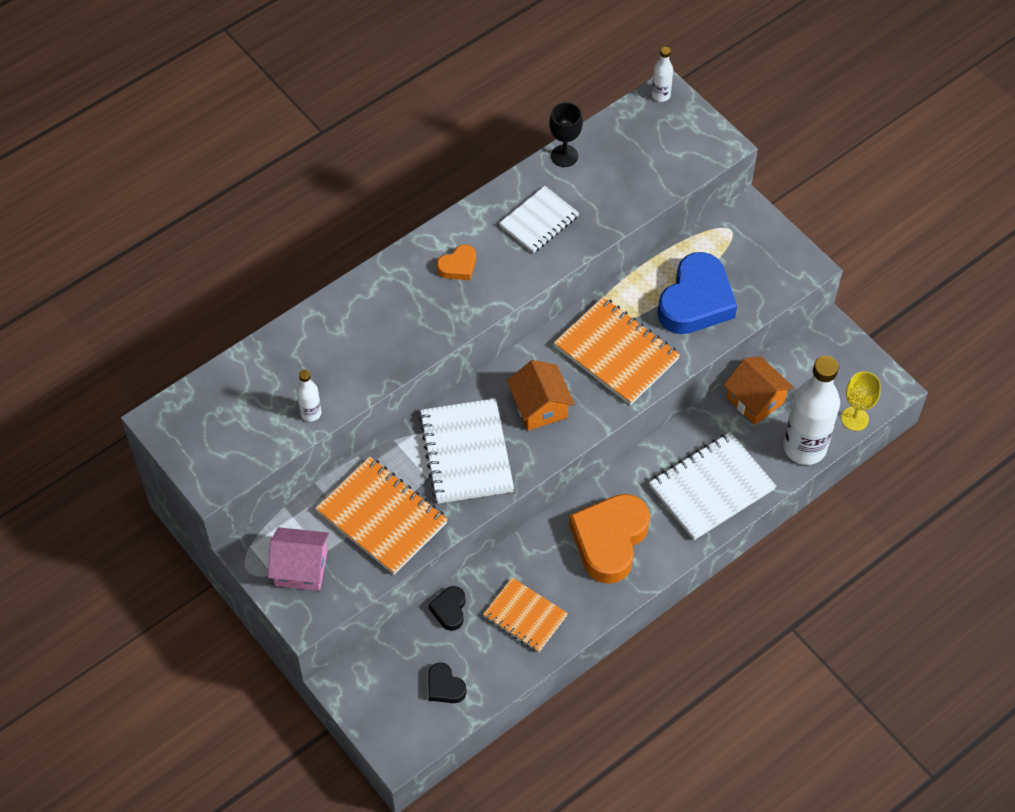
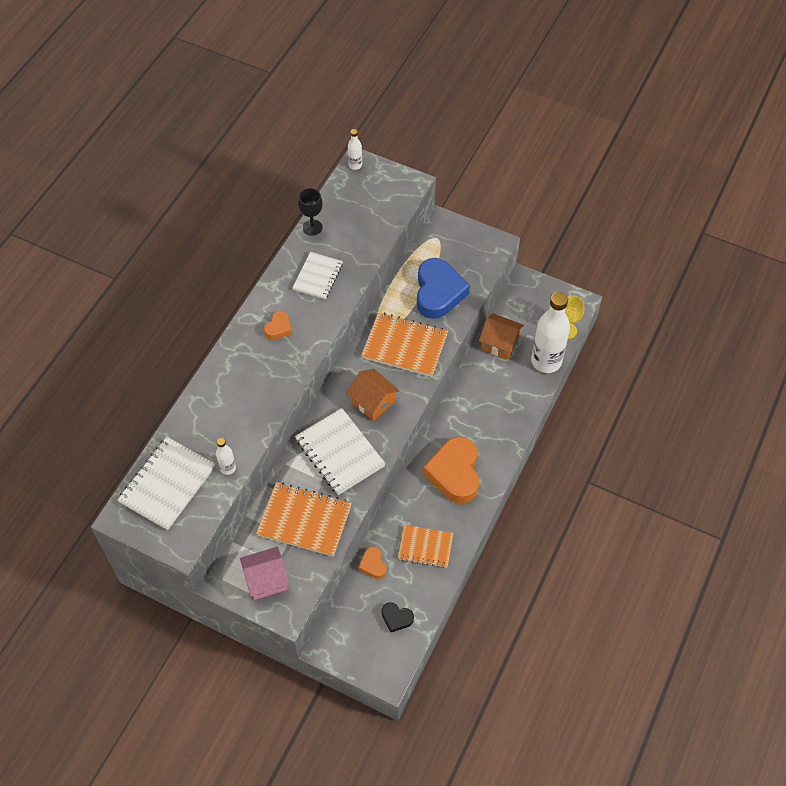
camera: 25 degrees left, 0 degrees up
(449, 610) = (373, 564): black heart -> orange heart
(711, 488) = (501, 411): white notebook -> white notebook (167, 484)

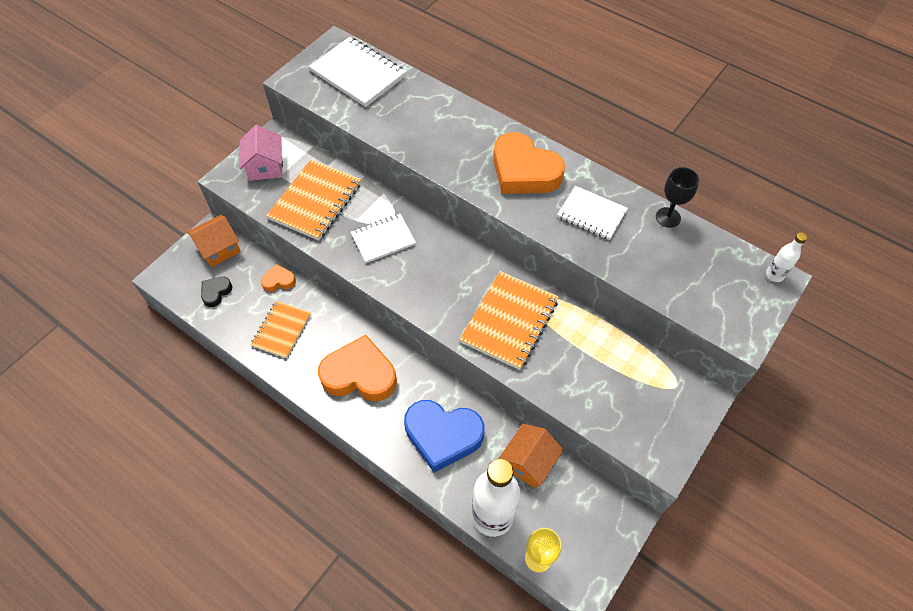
camera: 100 degrees right, 0 degrees up
(228, 468) = (361, 116): white bottle -> none
(278, 327) = (524, 171): orange heart -> orange heart, size x2.14
(340, 453) = (383, 239): white notebook -> white notebook, size x0.64
(373, 402) = (439, 278): orange house -> orange house (219, 249)
(438, 292) = (586, 372): blue heart -> blue heart (443, 436)

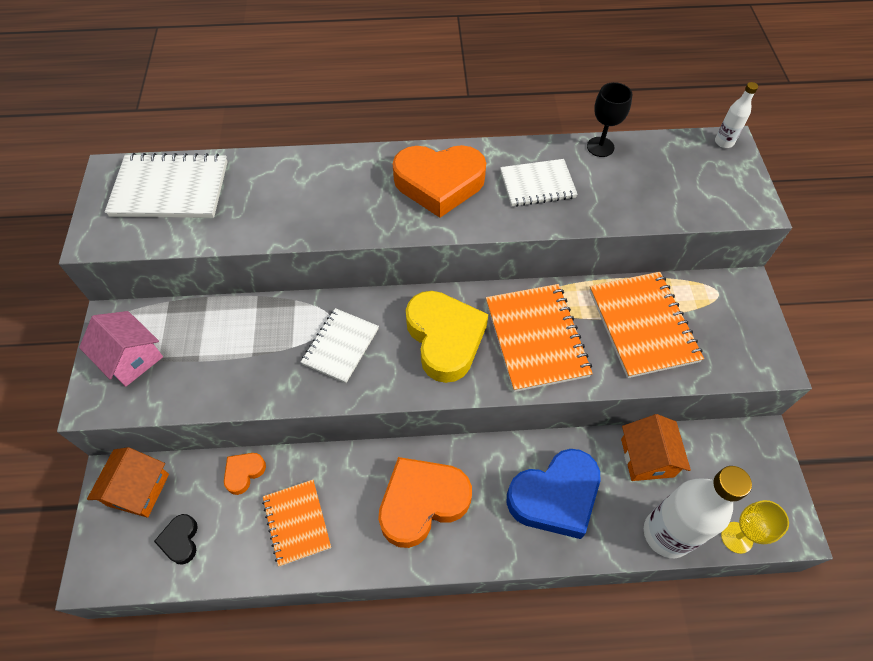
camera: 40 degrees left, 0 degrees up
(315, 201) = (228, 357): orange notebook -> orange notebook (642, 325)
(450, 279) = (445, 339): none -> yellow heart

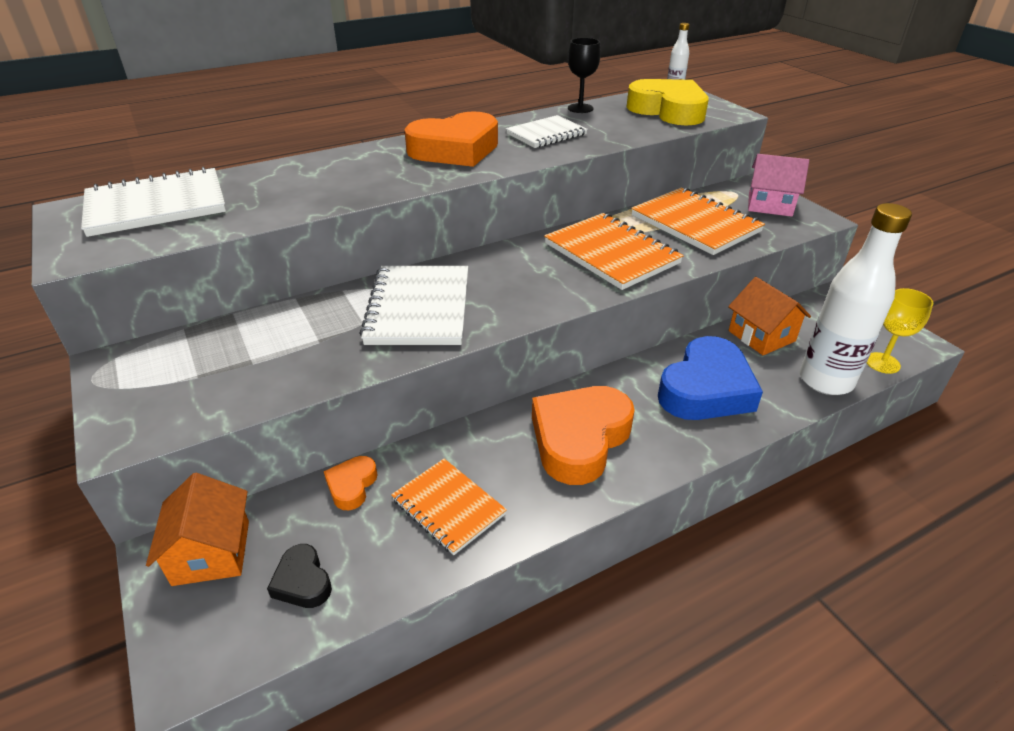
camera: 25 degrees left, 20 degrees down
(131, 358) = (158, 385): pink house -> pink house (770, 205)
(340, 346) = (419, 308): white notebook -> white notebook, size x1.55
(445, 339) = (525, 275): yellow heart -> yellow heart (668, 110)

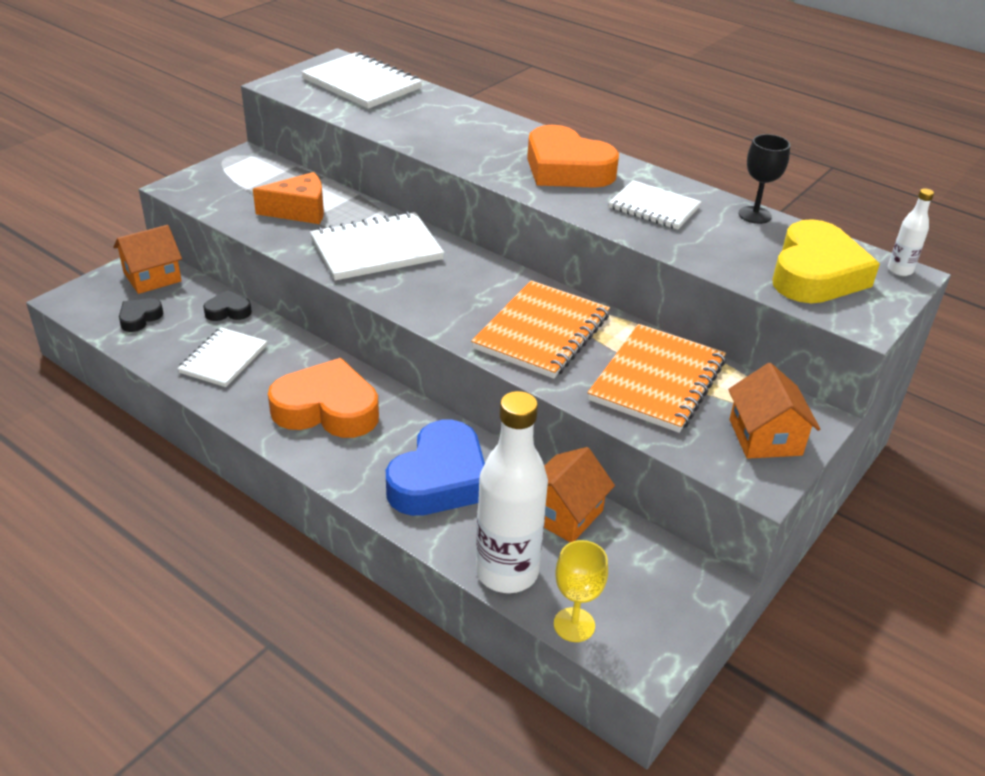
camera: 65 degrees right, 0 degrees up
(293, 343) = (299, 211): none -> orange cheese
(351, 486) = (228, 311): orange heart -> black heart
(448, 507) = (223, 359): orange notebook -> white notebook
(706, 389) = (439, 479): blue heart -> blue heart turned 75 degrees counterclockwise
(770, 205) = (765, 437): pink house -> orange house

